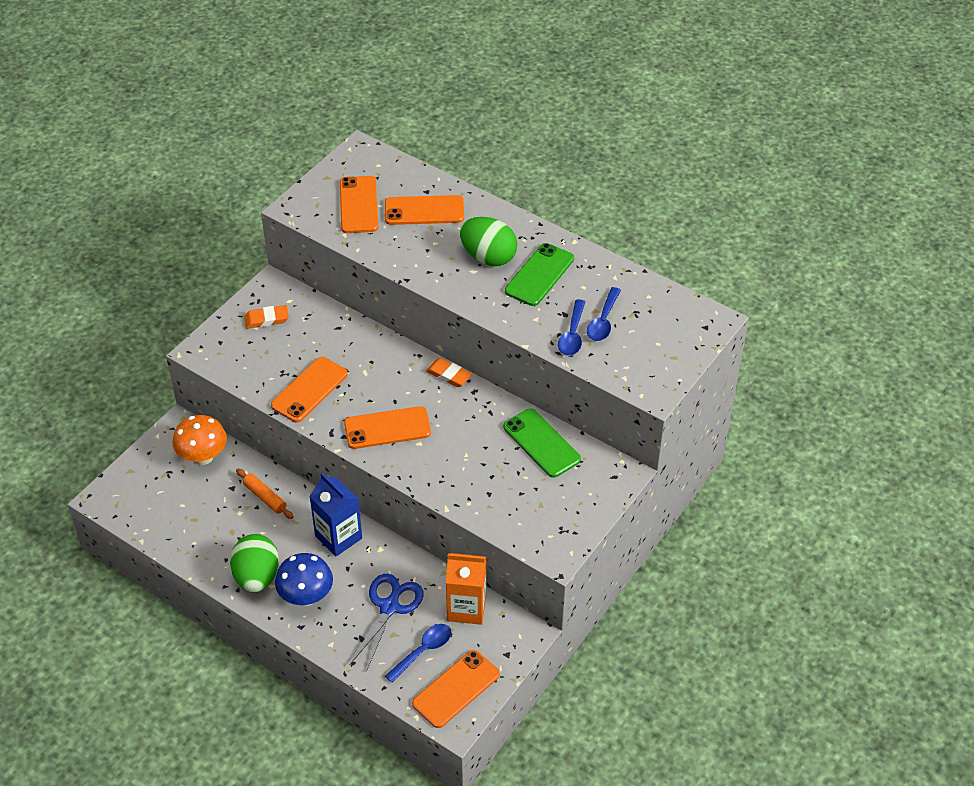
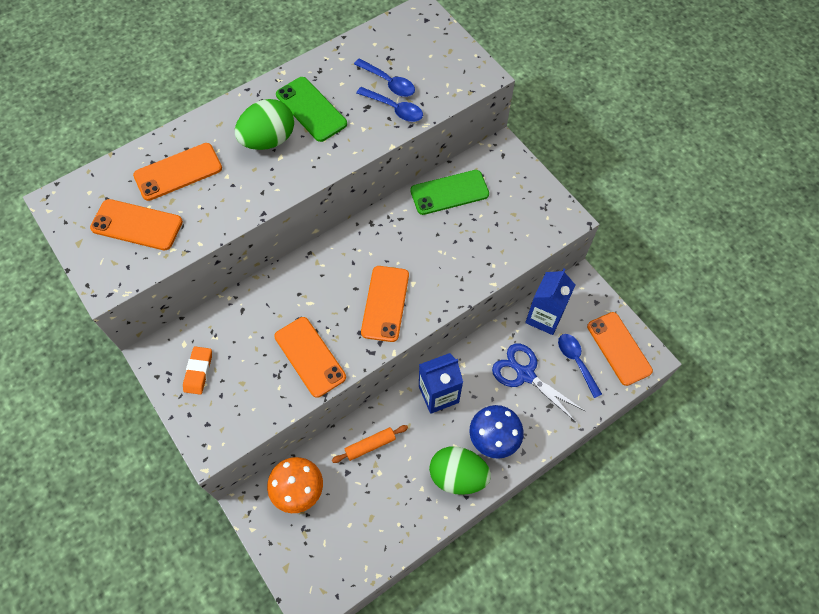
camera: 70 degrees left, 15 degrees up
(424, 211) = (178, 172): orange phone -> orange phone turned 45 degrees clockwise
(449, 375) = (344, 236): orange eraser -> none
(466, 608) = (544, 317): orange carton -> blue carton

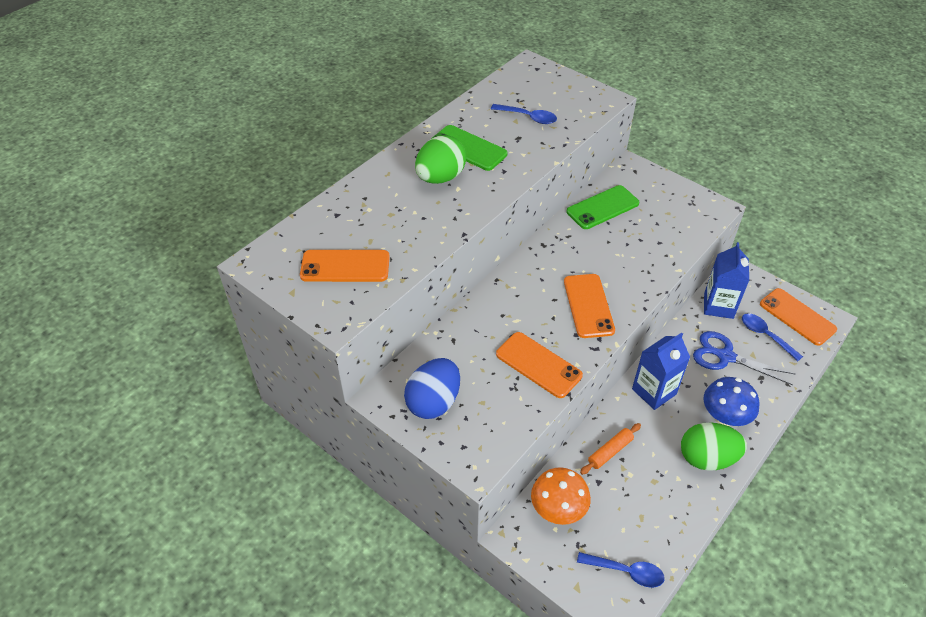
camera: 15 degrees left, 15 degrees down
(178, 172) = (366, 217): orange phone -> none
(198, 371) = (433, 402): orange eraser -> blue egg
(394, 109) = (543, 135): blue spoon -> blue spoon (626, 571)

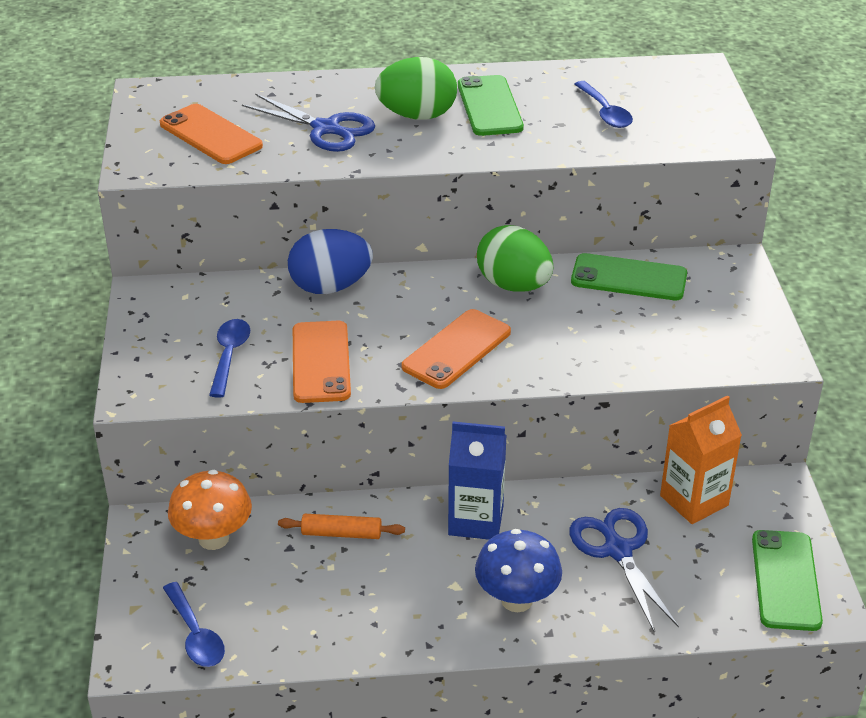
camera: 45 degrees right, 10 degrees down
(405, 218) = (326, 129): none -> blue scissors
(433, 402) = (180, 325): blue egg -> blue egg (330, 287)
(707, 458) = (434, 617): green egg -> green egg (514, 285)
(718, 306) = (694, 500): blue carton -> orange carton
(765, 335) = (706, 568): blue spoon -> blue spoon (229, 356)
(797, 317) = (785, 580): orange phone -> green phone

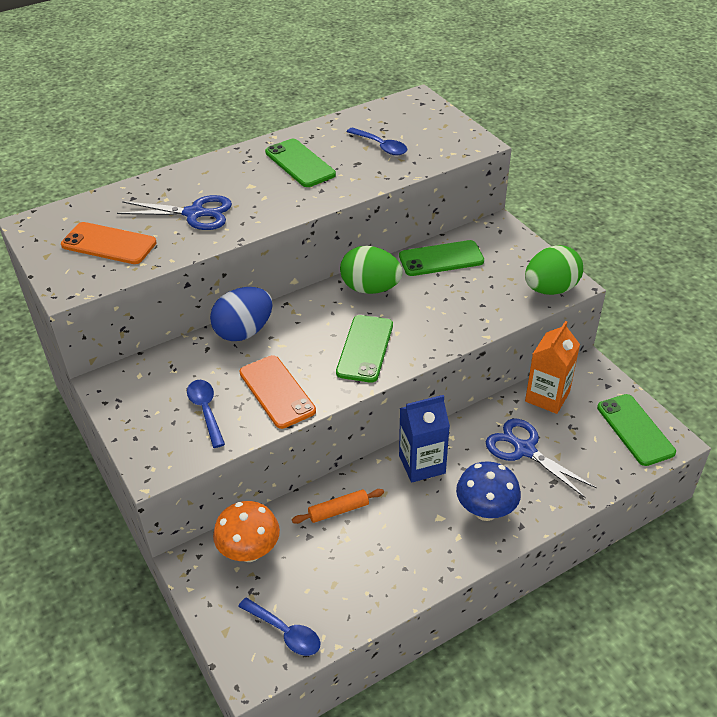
camera: 25 degrees left, 5 degrees up
(417, 115) = (254, 184): green egg -> green egg (550, 289)
(457, 349) = (365, 348): orange phone -> green phone

